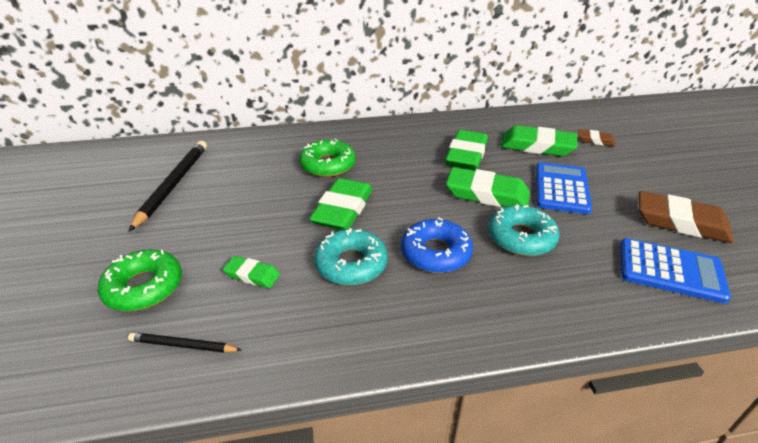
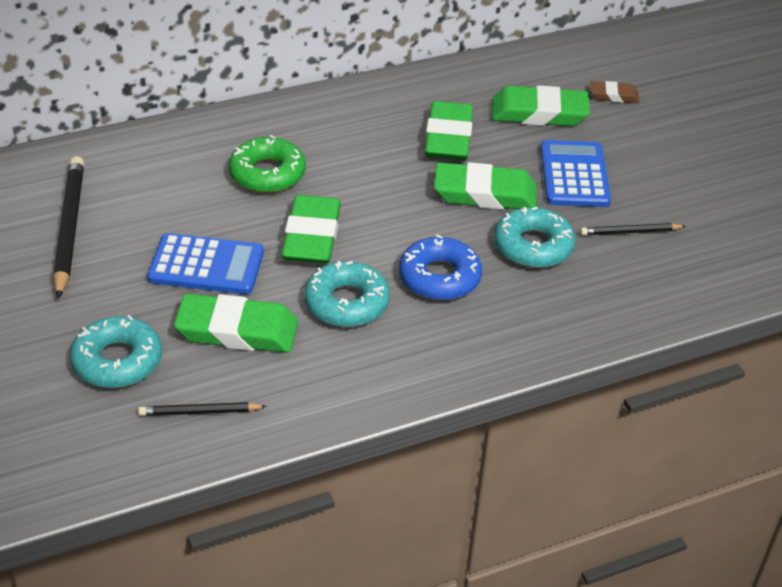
camera: 15 degrees left, 5 degrees up
(144, 287) = (117, 361): green donut -> turquoise donut
(252, 275) = (237, 330): green eraser -> green eraser, size x1.90
(608, 236) = (630, 232): none -> black pencil
(670, 271) = (694, 264): blue calculator -> blue calculator (206, 265)
(680, 222) = (710, 205): brown eraser -> none

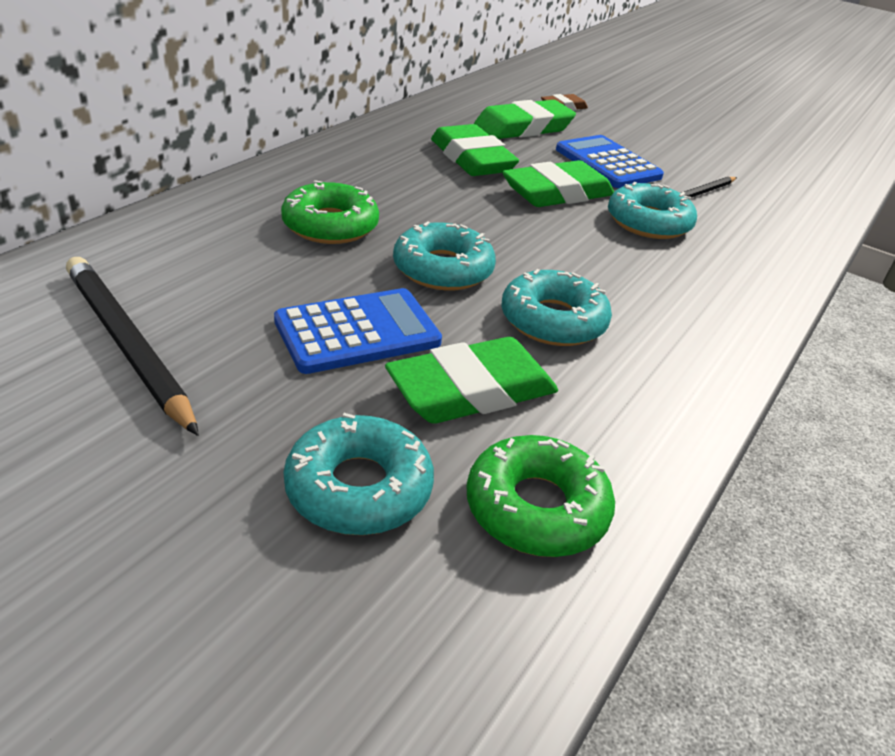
camera: 35 degrees left, 5 degrees down
(199, 412) = (536, 508): black pencil -> green donut
(312, 236) = (443, 269): green eraser -> turquoise donut
(439, 277) = (607, 270): blue donut -> none

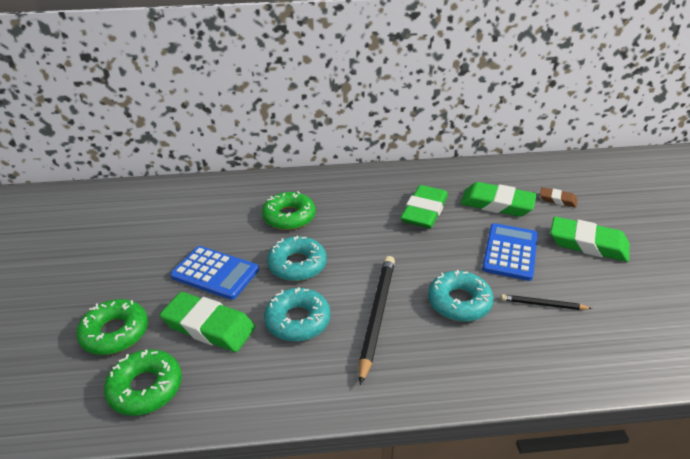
camera: 55 degrees right, 0 degrees up
(127, 345) = (145, 232): black pencil -> black pencil (377, 315)
(359, 488) = (115, 333): turquoise donut -> green donut
(557, 193) = (436, 255): green eraser -> green eraser (588, 244)

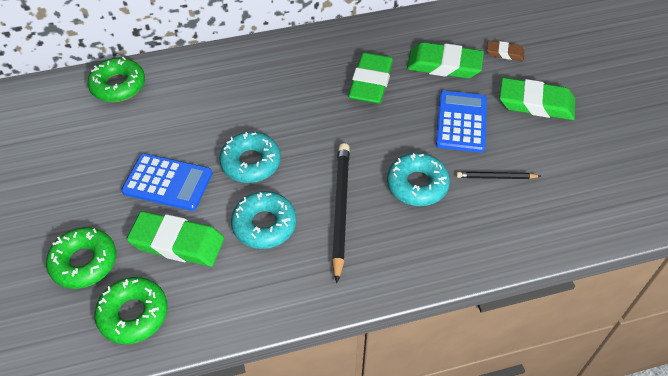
camera: 10 degrees left, 15 degrees up
(289, 217) = (230, 105): green donut -> green donut (118, 86)

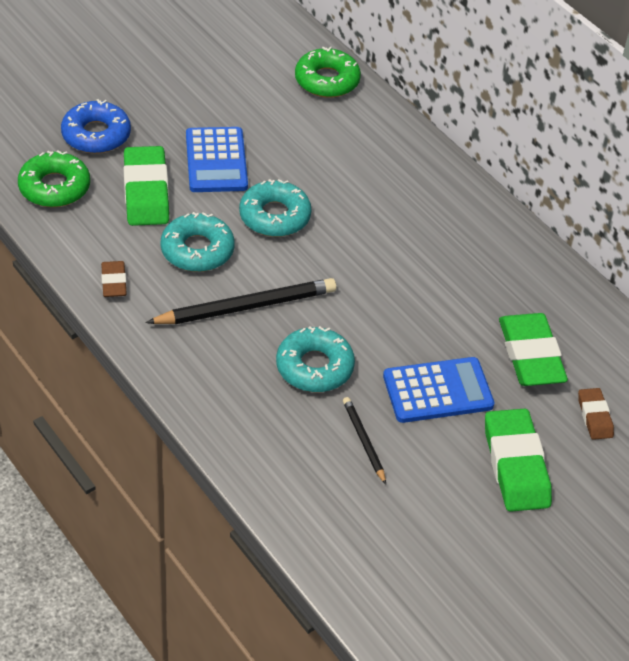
camera: 65 degrees right, 5 degrees down
(84, 262) = (96, 135): green donut -> blue donut
(274, 296) = (114, 282): none -> brown eraser
(371, 82) = (456, 289): green eraser -> none

